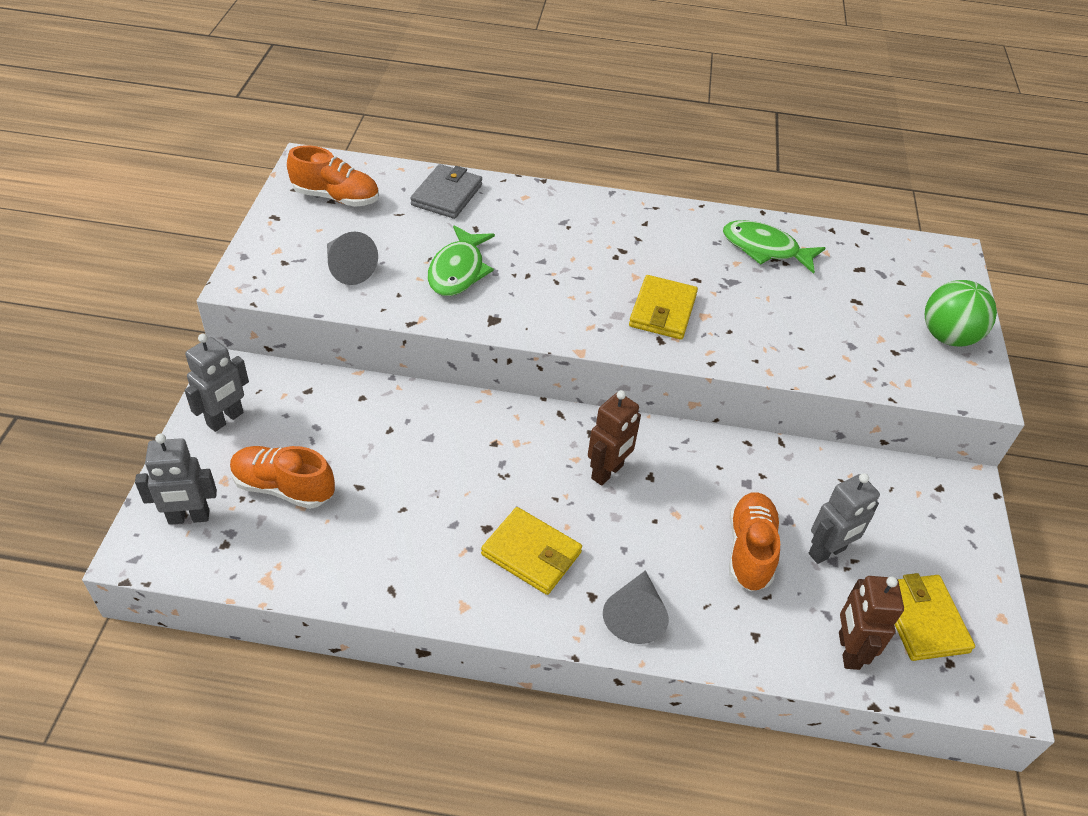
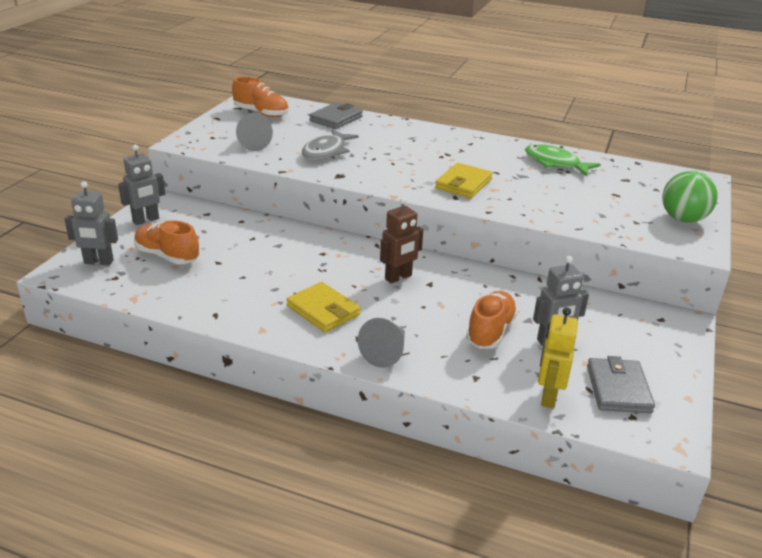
camera: 15 degrees right, 15 degrees down
(458, 270) = (326, 152): green fish -> grey fish
(848, 650) = (548, 396): brown robot -> yellow robot
(922, 620) = (618, 389): yellow wallet -> grey wallet

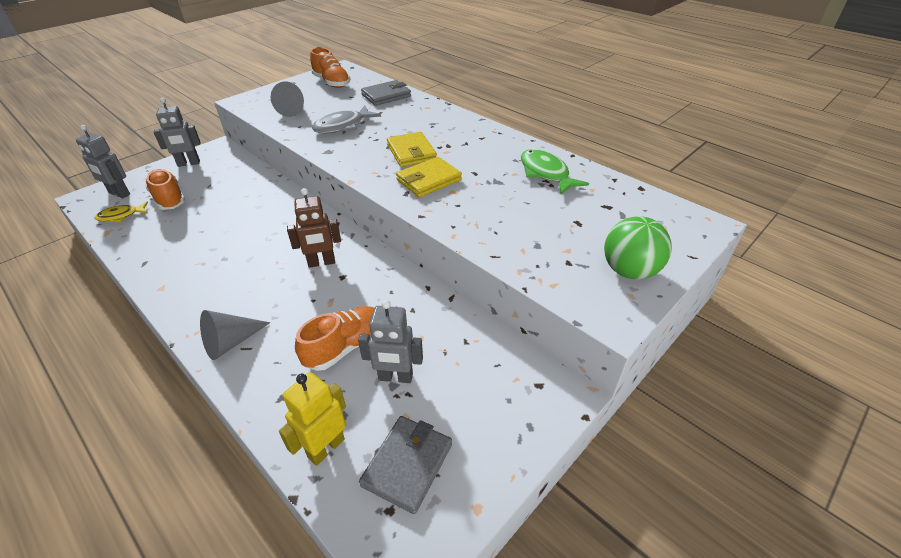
camera: 25 degrees right, 10 degrees up
(131, 281) = (121, 216): none -> yellow fish
(323, 310) = (226, 281): yellow wallet -> yellow wallet (411, 152)

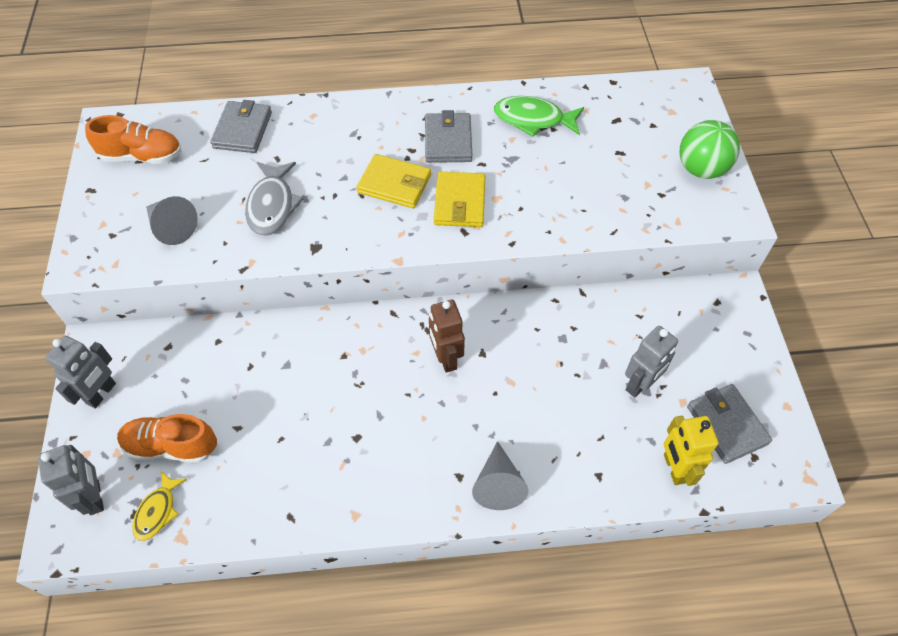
camera: 50 degrees left, 15 degrees up
(119, 194) = (95, 497): grey robot -> grey robot turned 90 degrees counterclockwise
(321, 263) = (446, 358): brown robot -> brown robot turned 135 degrees clockwise
(345, 346) = (578, 399): orange shoe -> none
(475, 153) = (448, 141): none -> grey wallet

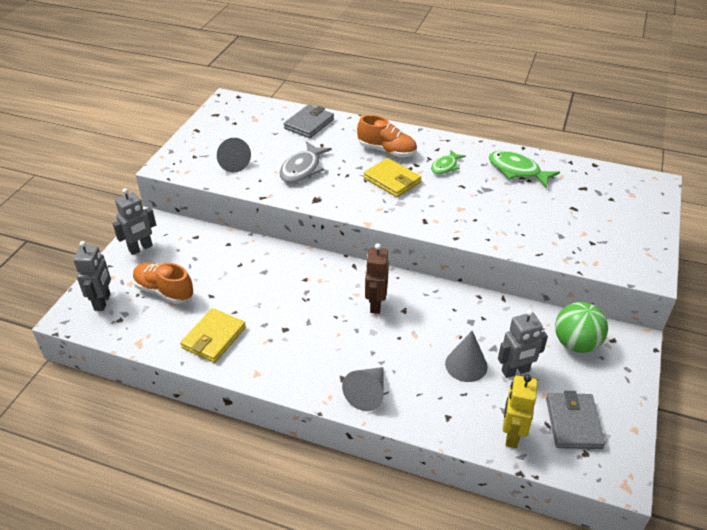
camera: 25 degrees right, 15 degrees down
(142, 156) = (238, 121): orange shoe -> orange shoe (387, 151)
(158, 511) = (134, 323): yellow fish -> none
(448, 141) = (445, 166): grey wallet -> green fish
(460, 202) = (432, 203): yellow wallet -> yellow wallet (214, 338)
(585, 398) = (466, 365): none -> grey cone
(701, 169) = (635, 236): green ball -> green ball (575, 343)

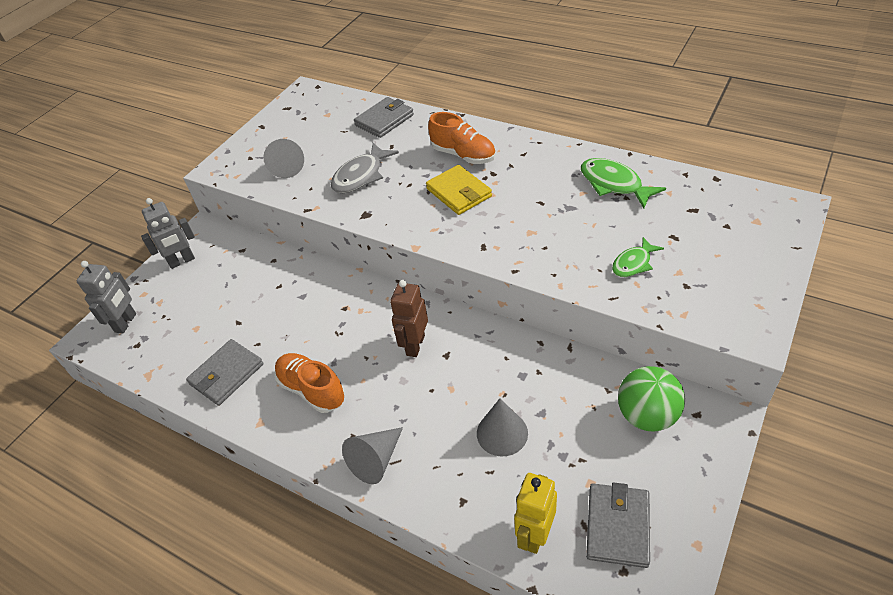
camera: 15 degrees right, 5 degrees up
(164, 291) = (191, 314): orange shoe -> orange shoe (312, 390)
(214, 338) = (226, 374): yellow wallet -> grey wallet
(445, 166) = (527, 176): green fish -> green fish (633, 263)
(515, 371) = (561, 447): grey robot -> none

